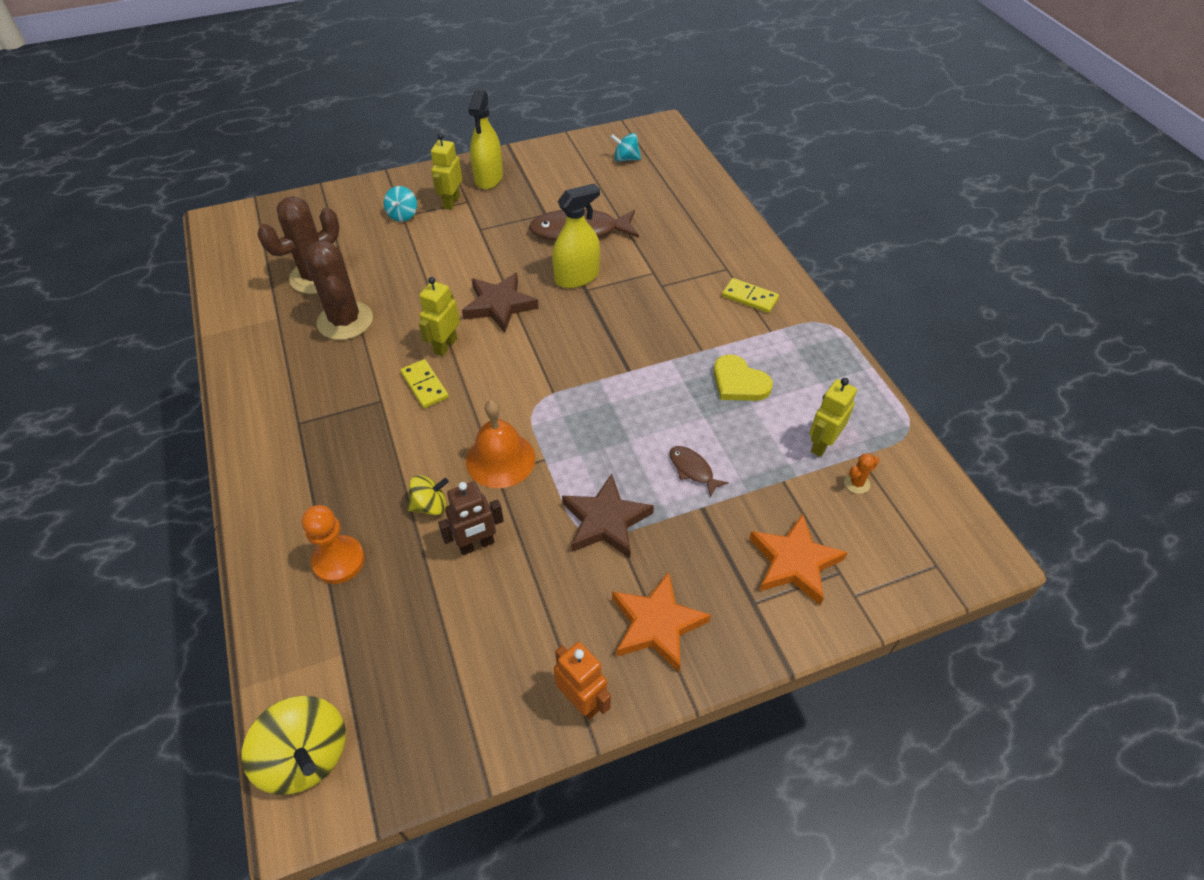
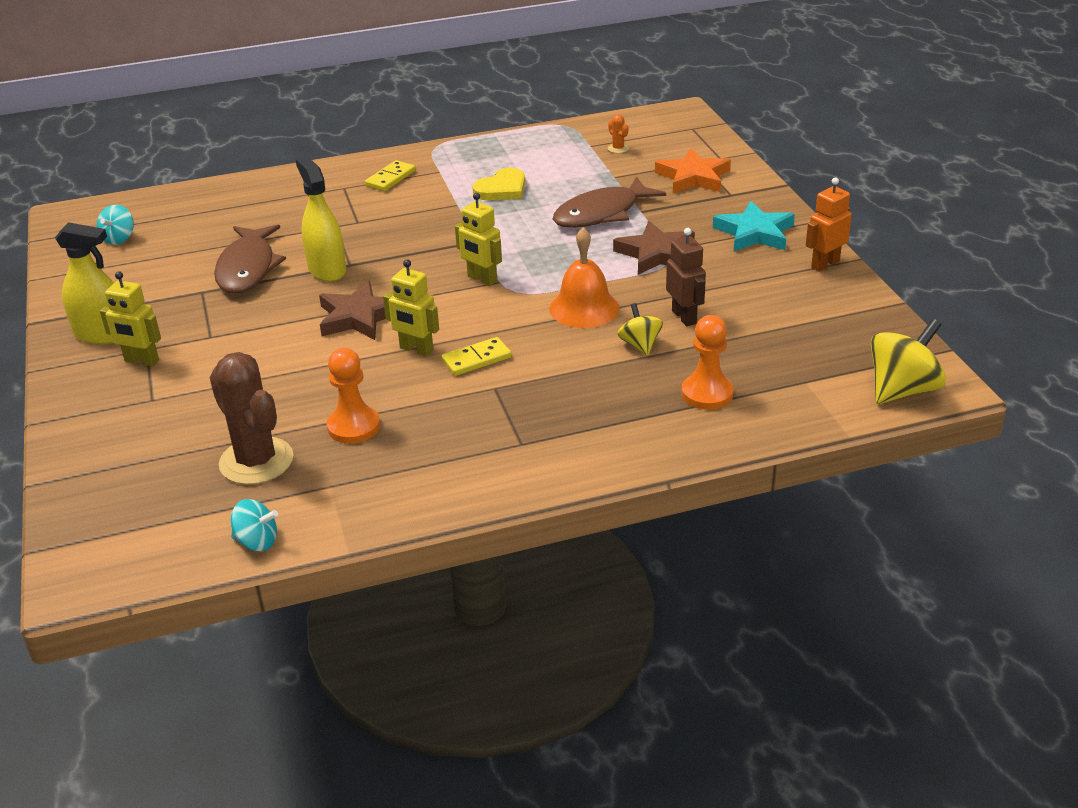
camera: 85 degrees left, 15 degrees down
(345, 321) = (354, 427): brown cactus -> orange pawn
(403, 215) = (151, 399): turquoise spinning top -> turquoise spinning top (257, 541)
(656, 624) = (754, 233): orange star -> turquoise star
(692, 470) = (601, 213): brown fish -> brown fish, size x2.05
(822, 444) = (577, 158): yellow robot -> yellow robot (482, 279)

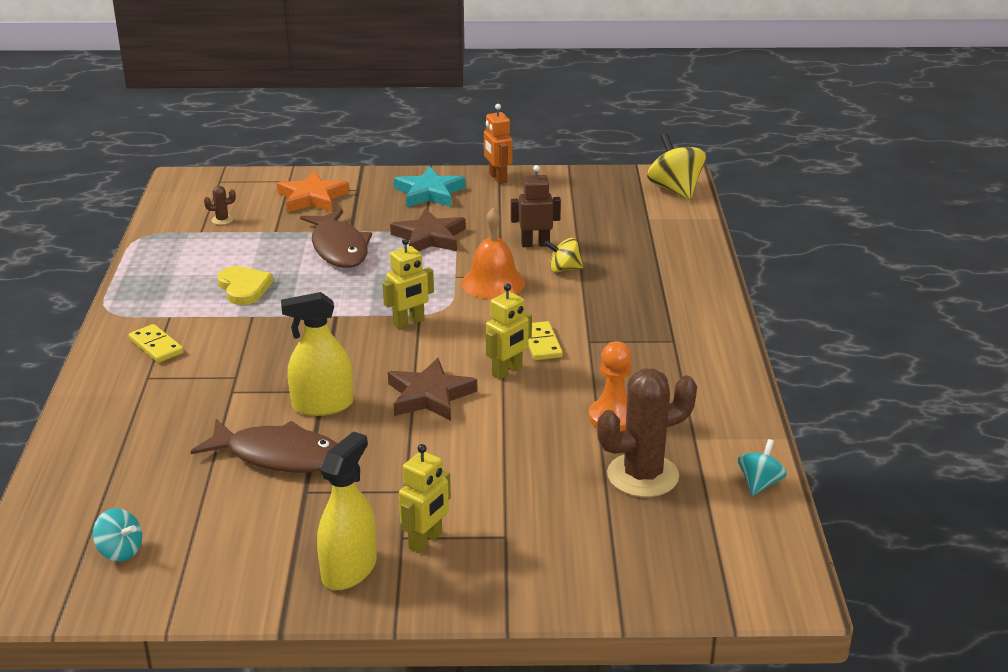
camera: 75 degrees left, 5 degrees down
(618, 148) = (222, 220): orange cactus -> brown cactus
(707, 393) = (644, 255): orange pawn -> none

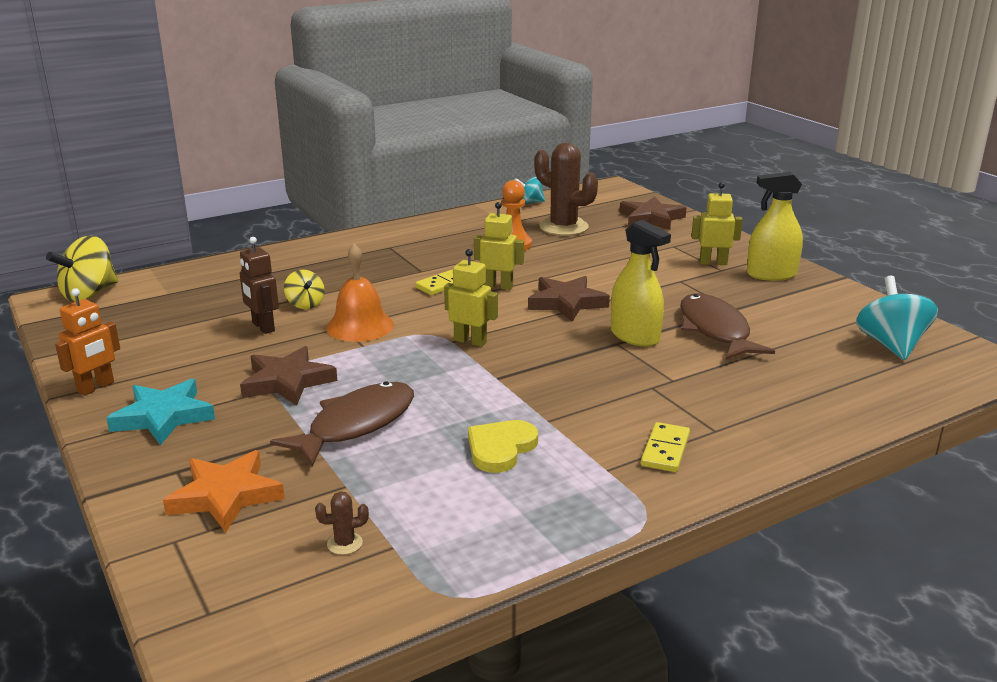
camera: 120 degrees left, 5 degrees down
(120, 551) = (891, 345): turquoise spinning top -> turquoise spinning top, size x1.72
(222, 220) = (344, 543): brown cactus -> brown cactus turned 60 degrees counterclockwise
(617, 565) = (651, 218): none -> brown star

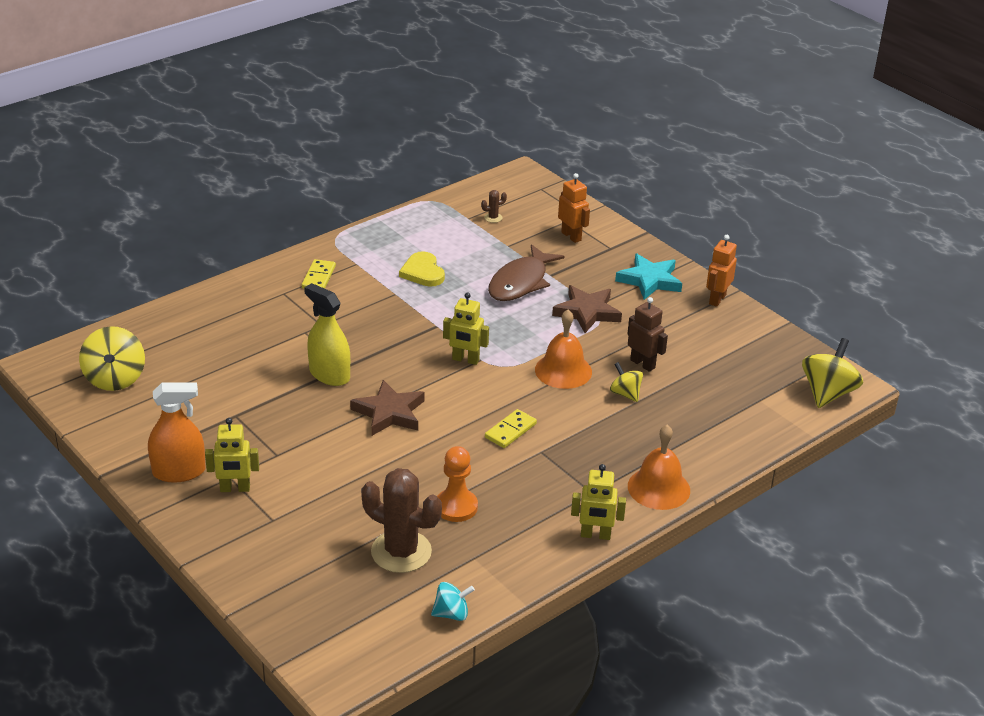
camera: 170 degrees right, 10 degrees up
(226, 496) = (571, 236): orange star -> orange robot
(328, 246) = (658, 488): none -> orange bell
(498, 286) = (457, 432): yellow robot -> yellow robot (595, 535)
(500, 448) = (423, 272): yellow heart -> yellow heart turned 135 degrees clockwise
(651, 218) = (290, 583): brown star -> none
(715, 330) = (259, 386): brown fish -> none
(771, 274) = (179, 472): yellow spray bottle -> orange spray bottle
(891, 345) = (115, 379): turquoise spinning top -> yellow spinning top

